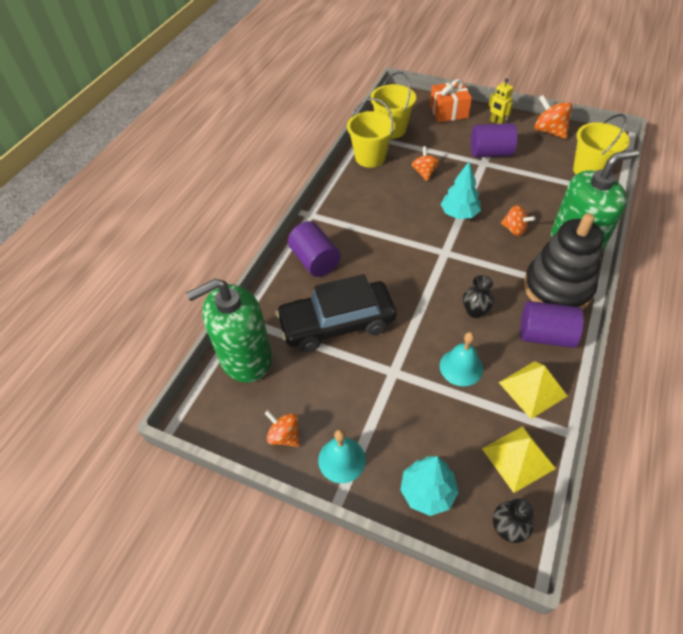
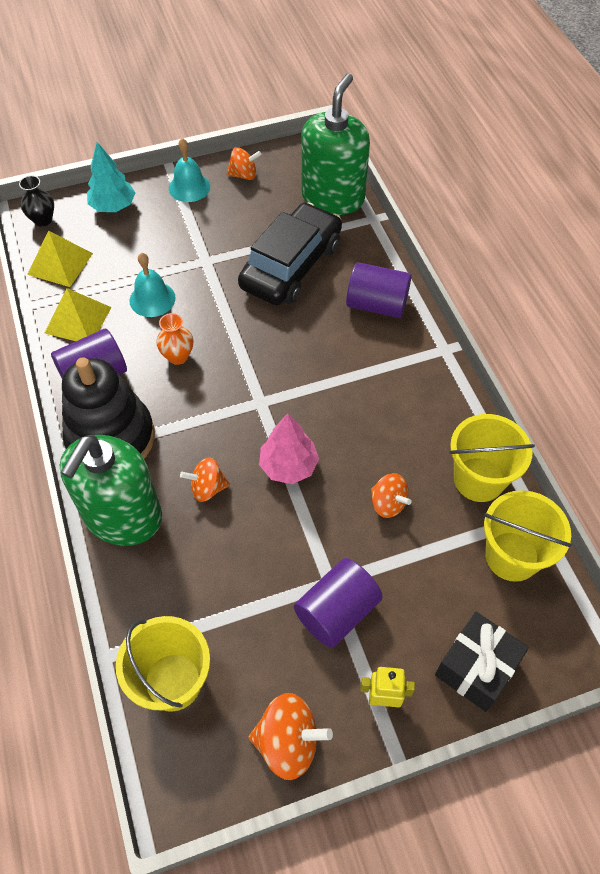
camera: 135 degrees right, 5 degrees up
(448, 112) = (476, 668): orange gift -> black gift
(459, 214) = (288, 466): turquoise tree -> pink tree
(475, 311) = (178, 356): black vase -> orange vase

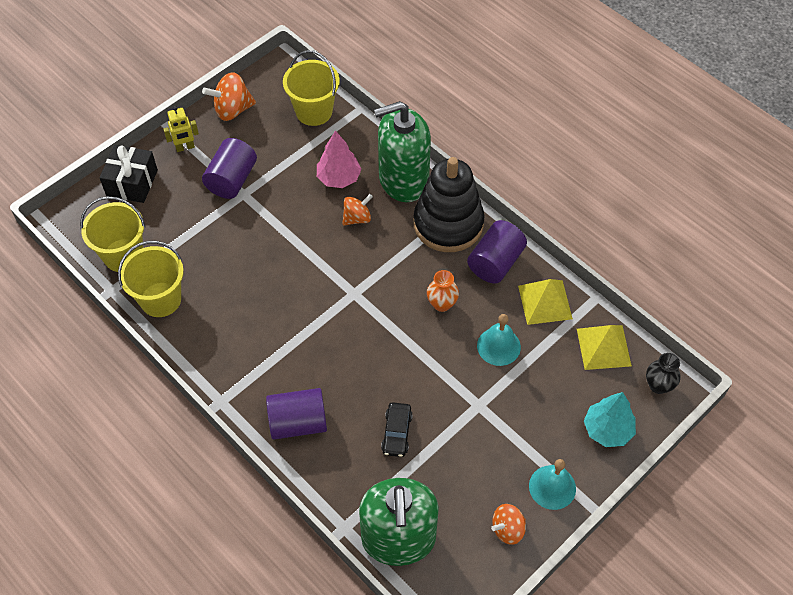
camera: 155 degrees right, 0 degrees up
(123, 516) = (403, 180): green soap dispenser -> green soap dispenser turned 105 degrees counterclockwise
(288, 466) = (307, 254): pink tree -> pink tree (338, 178)
(291, 266) = (396, 433): black car -> black car, size x0.44
(388, 503) = (223, 256): orange spinning top -> none

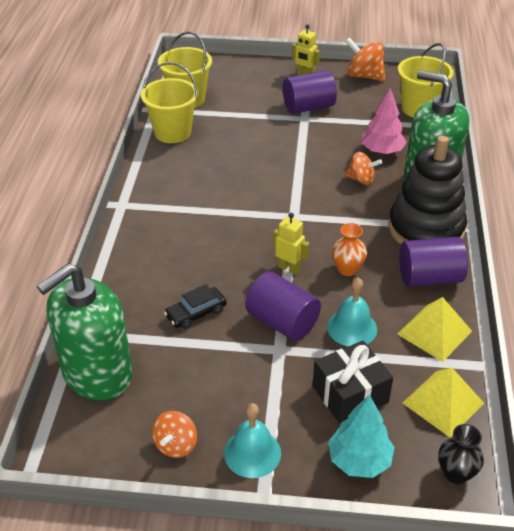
camera: 50 degrees right, 15 degrees down
(132, 183) = (247, 71): black gift -> black gift (350, 394)
(298, 422) = (145, 253): purple cylinder -> purple cylinder (282, 322)
(406, 339) = (289, 268): none -> yellow robot
(507, 529) = (176, 445): orange spinning top -> orange spinning top turned 90 degrees counterclockwise

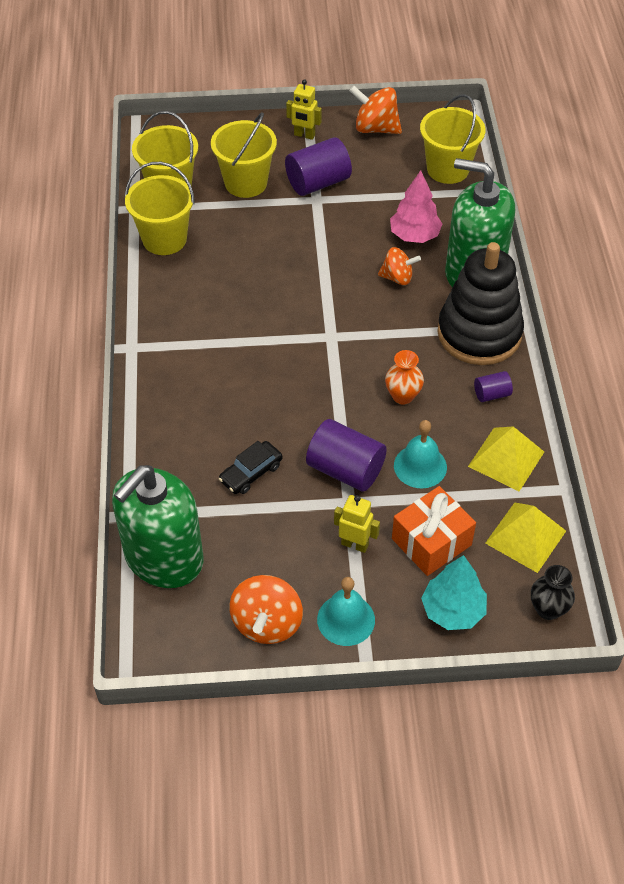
camera: 10 degrees left, 10 degrees up
(176, 445) = (267, 623): orange spinning top -> orange spinning top, size x1.51
(249, 101) = (246, 183): none -> yellow bucket
(289, 268) = (339, 404): yellow robot -> yellow robot (355, 544)
(350, 394) = (431, 542): black gift -> orange gift
(429, 277) = (491, 394): purple cylinder -> purple cylinder, size x0.51

